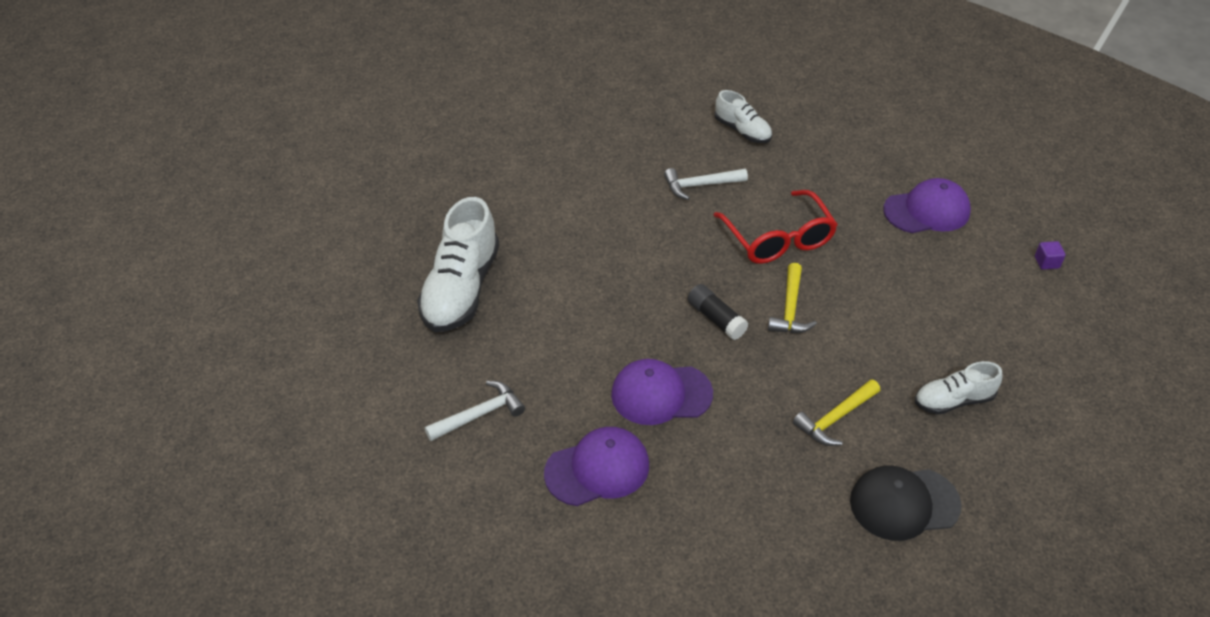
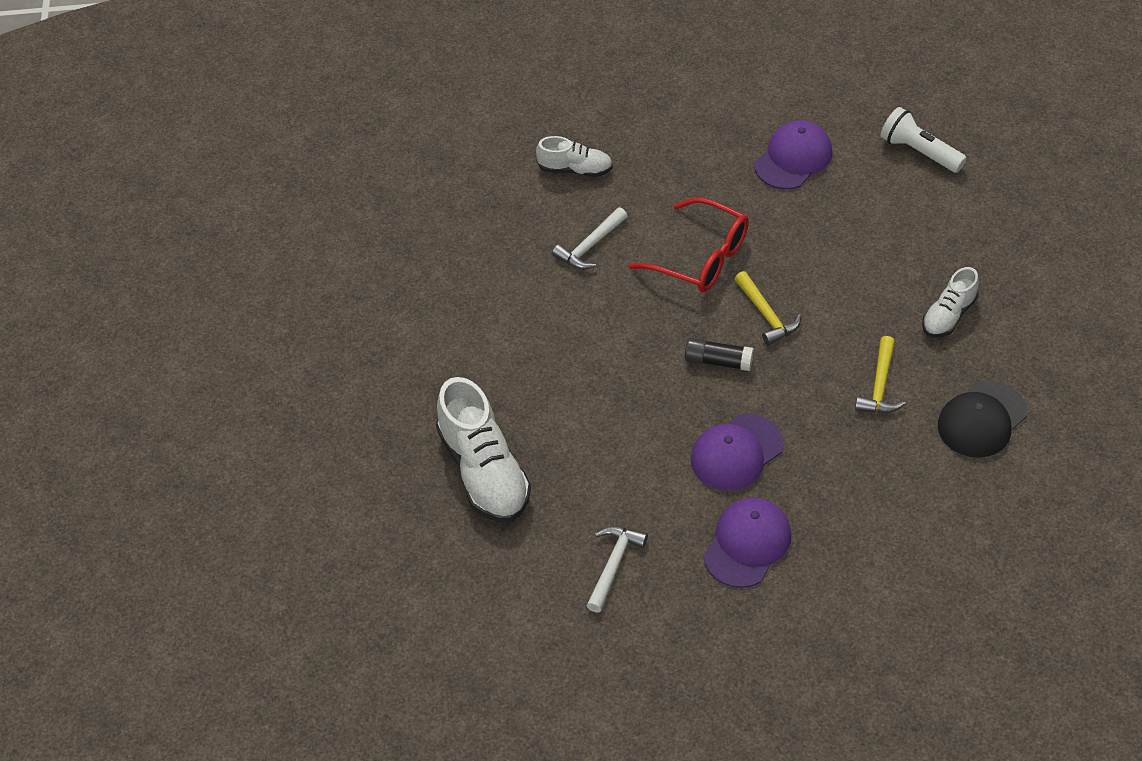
camera: 35 degrees left, 5 degrees up
(1046, 262) = (919, 152): purple cube -> white flashlight

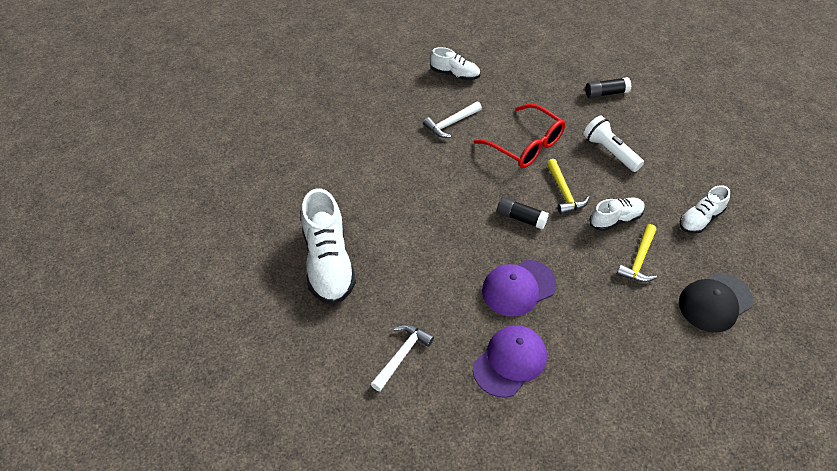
camera: 10 degrees right, 0 degrees up
(793, 158) = (606, 93): purple cap -> black glue stick
(840, 338) = (615, 219): none -> white shoe
(919, 152) = (696, 104): white flashlight -> white flashlight (610, 152)

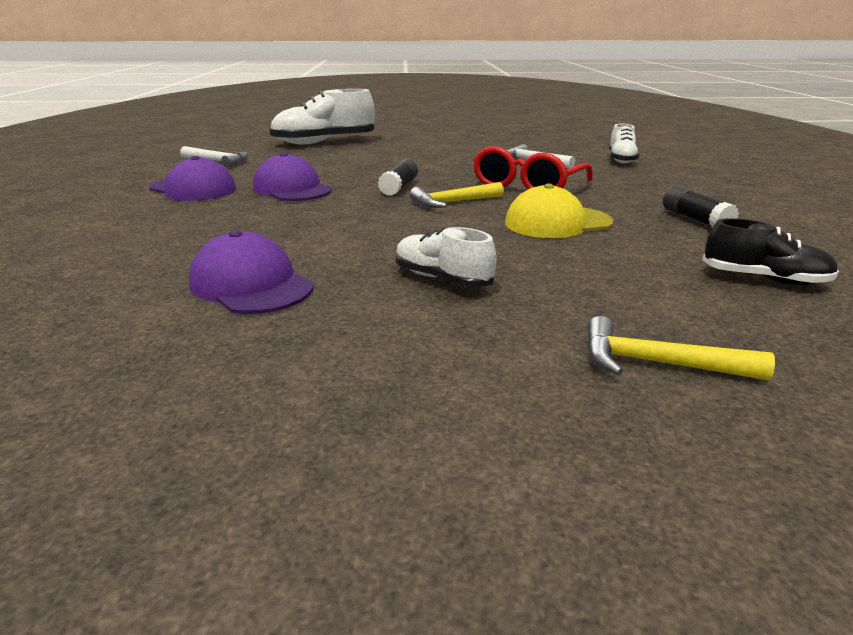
camera: 80 degrees right, 25 degrees down
(610, 152) = (557, 223): white flashlight -> yellow cap
(615, 219) = (416, 226): white shoe -> none
(639, 260) = (339, 238): yellow hammer -> yellow hammer (657, 363)
(691, 105) = (764, 279): none -> black shoe
(715, 302) = (251, 285): black cap -> purple cap

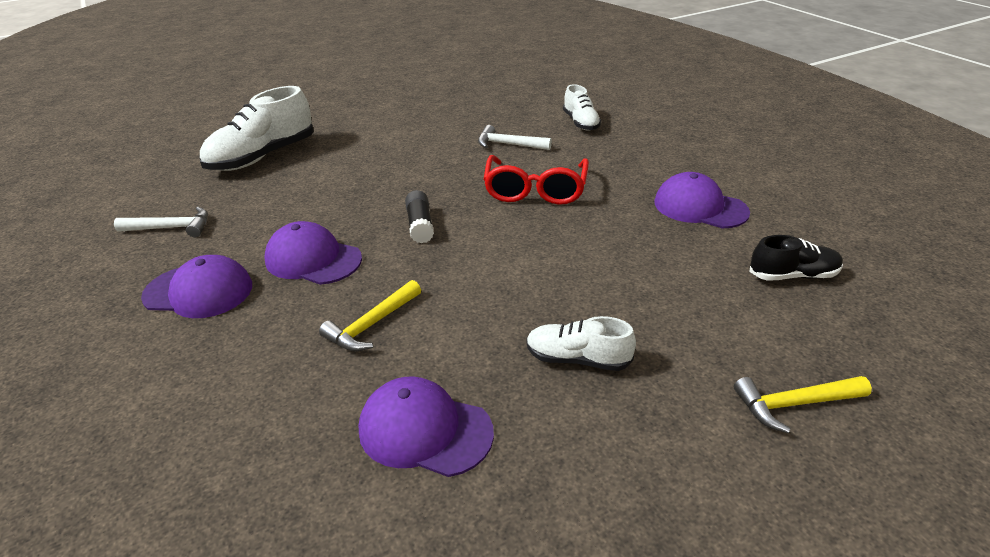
camera: 25 degrees left, 10 degrees up
(453, 202) = (492, 237): yellow hammer -> yellow hammer (372, 325)
(557, 223) = (603, 244): yellow cap -> none
(695, 220) = (700, 207): black glue stick -> purple cap

